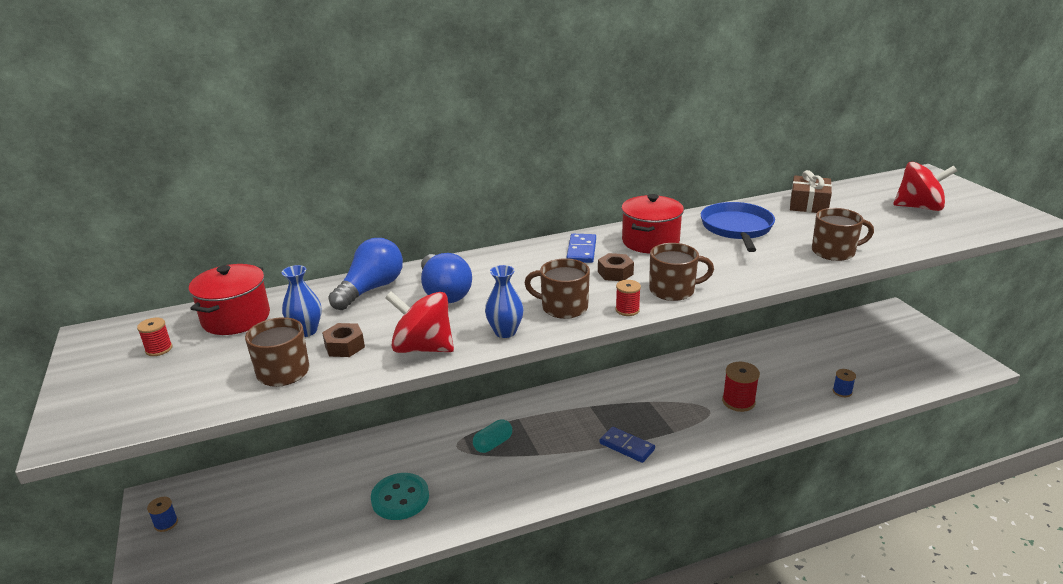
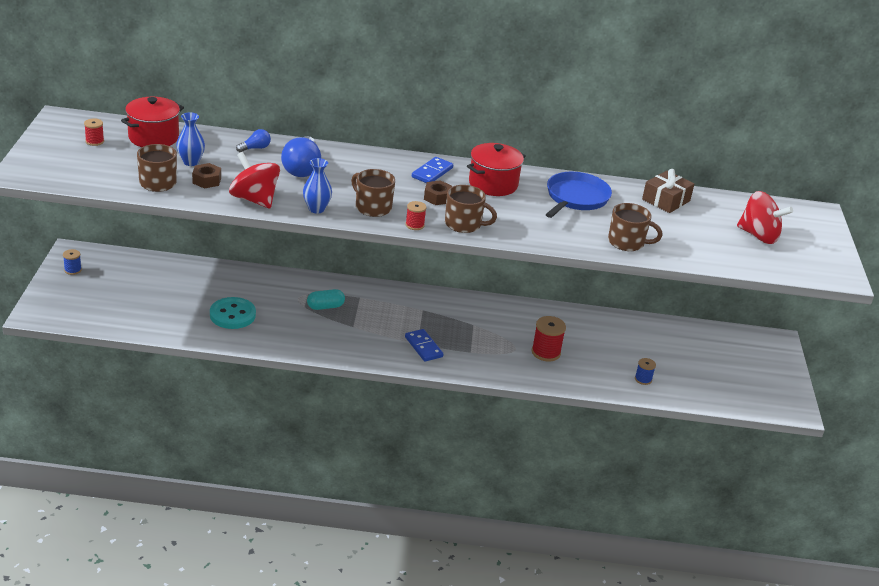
camera: 20 degrees right, 5 degrees up
(371, 289) = (255, 148): blue light bulb -> blue light bulb, size x0.50

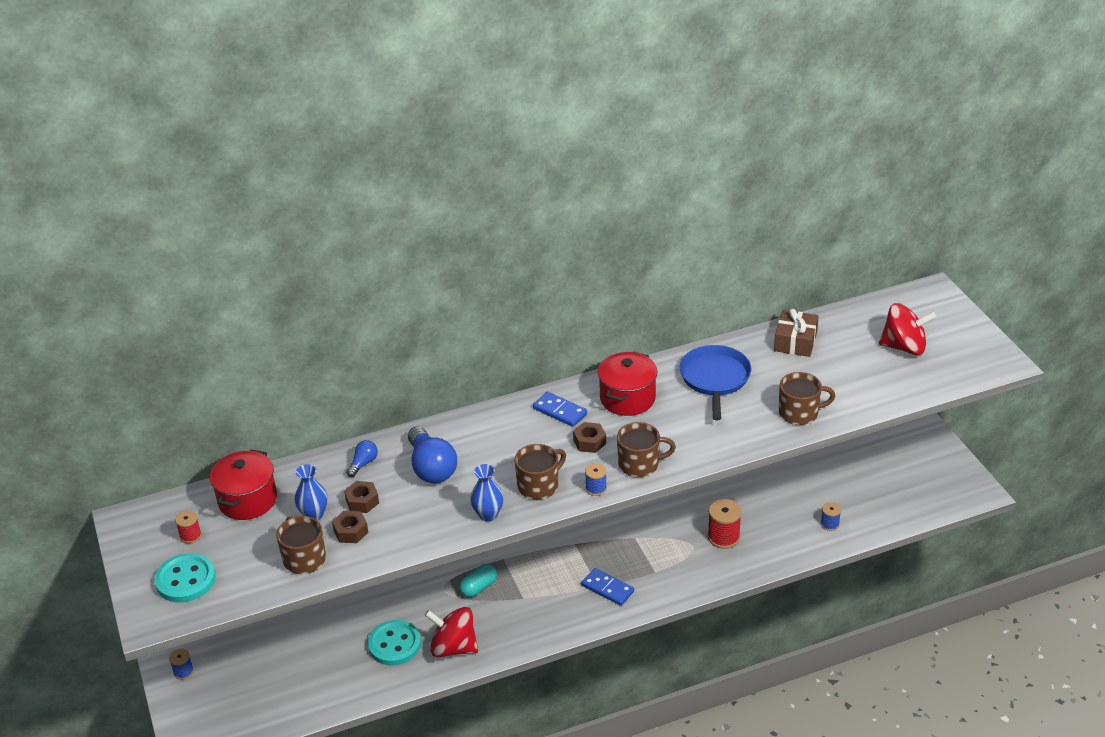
camera: 20 degrees left, 5 degrees up
(66, 162) = (185, 580): none -> turquoise button
(232, 168) = (362, 501): none -> brown nut
(254, 199) = (418, 533): red spinning top -> red spinning top (453, 647)
(372, 207) = (539, 485): brown mug -> brown mug turned 120 degrees clockwise
(414, 225) = (596, 488): red spool -> blue spool
(432, 172) = (560, 411): blue domino -> blue domino turned 60 degrees counterclockwise

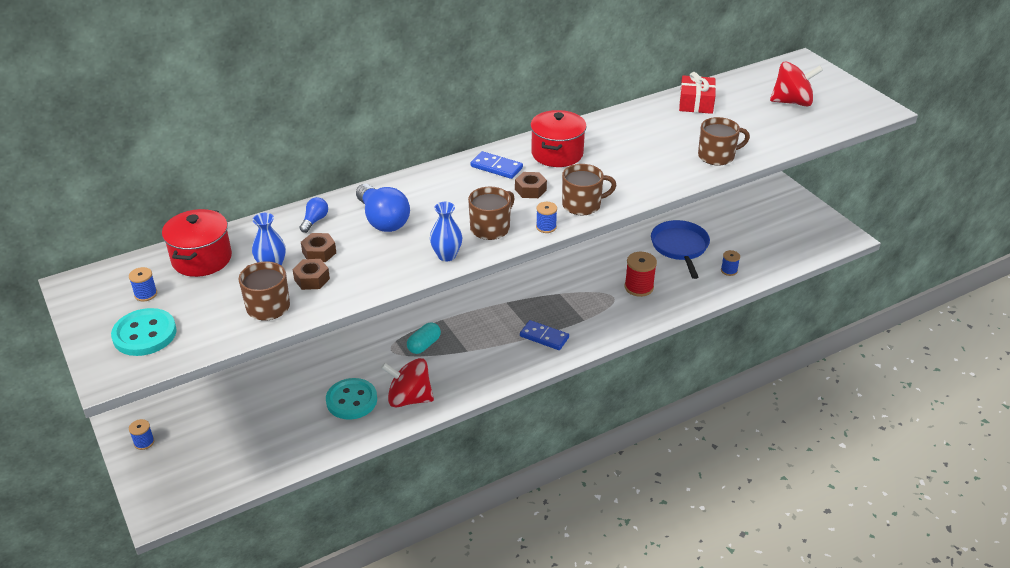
camera: 10 degrees left, 0 degrees up
(190, 536) = (146, 294): red spool -> blue spool
(715, 379) = (633, 134): blue pan -> blue pan (680, 247)
(795, 341) = (696, 103): brown gift -> red gift

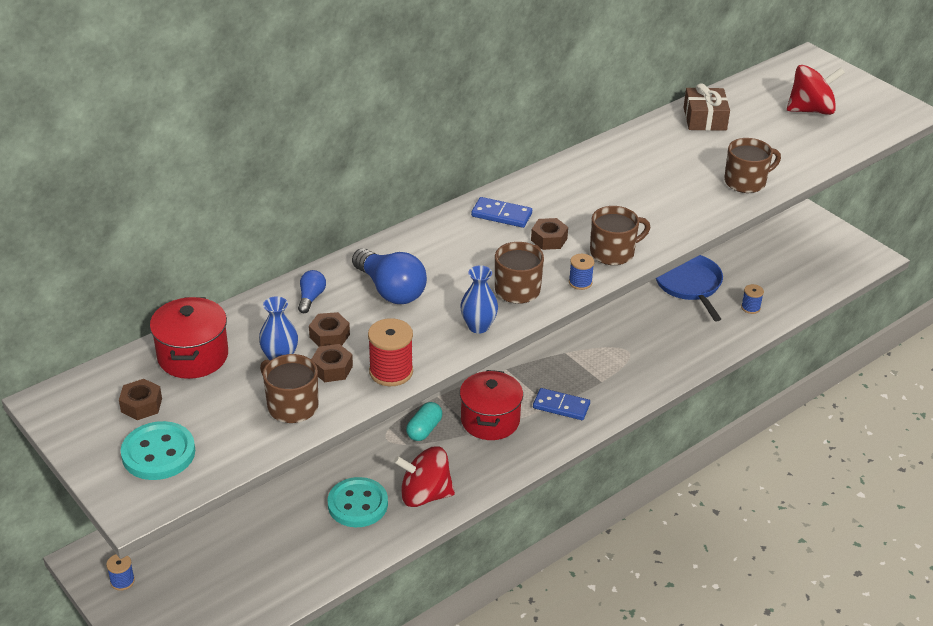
camera: 10 degrees left, 0 degrees up
(146, 294) = (141, 405): blue spool -> brown nut
(557, 154) = (566, 193): red pot -> red pot (490, 420)
(639, 287) = (654, 337): red spool -> red spool (391, 372)
(696, 103) = (704, 119): red gift -> brown gift

